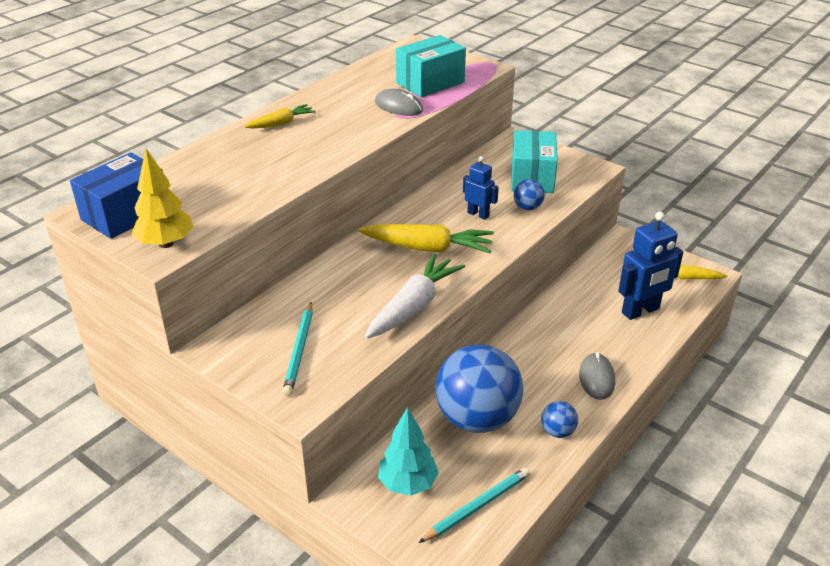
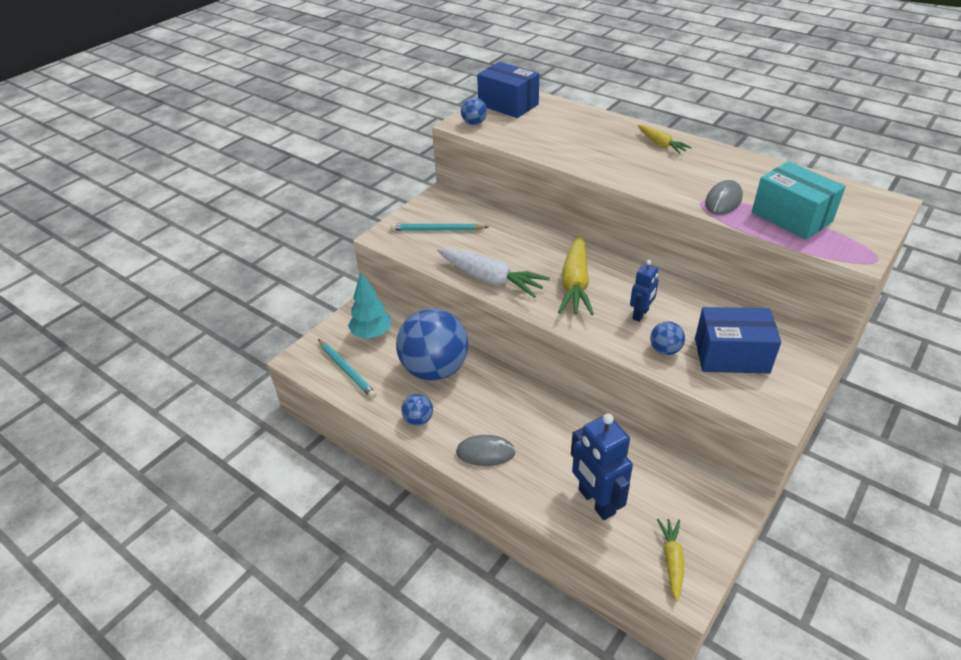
camera: 90 degrees right, 5 degrees up
(166, 243) = (474, 123): yellow tree -> blue ball
(532, 177) = (731, 355): turquoise box -> blue box

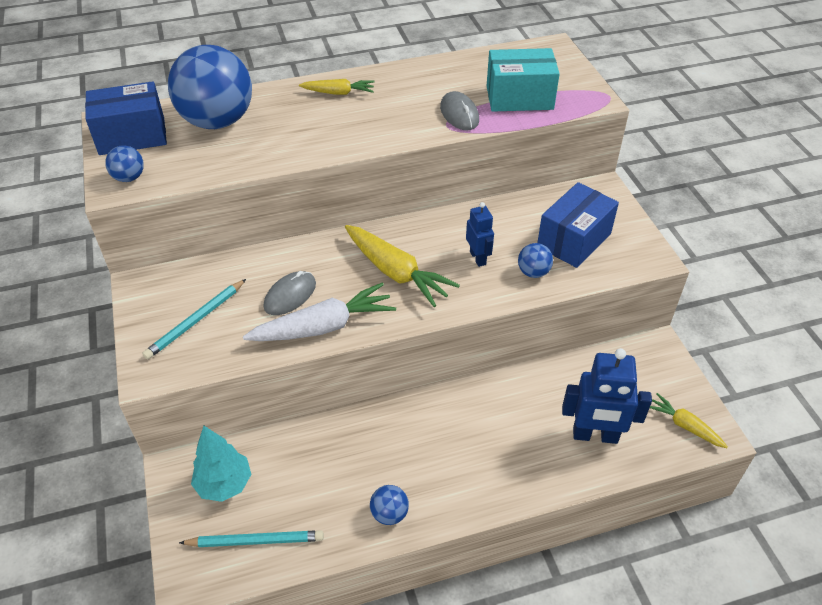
camera: 55 degrees left, 5 degrees up
(435, 369) = (335, 458): blue ball -> blue ball (217, 121)
(485, 452) = (478, 482): grey mouse -> grey mouse (290, 295)

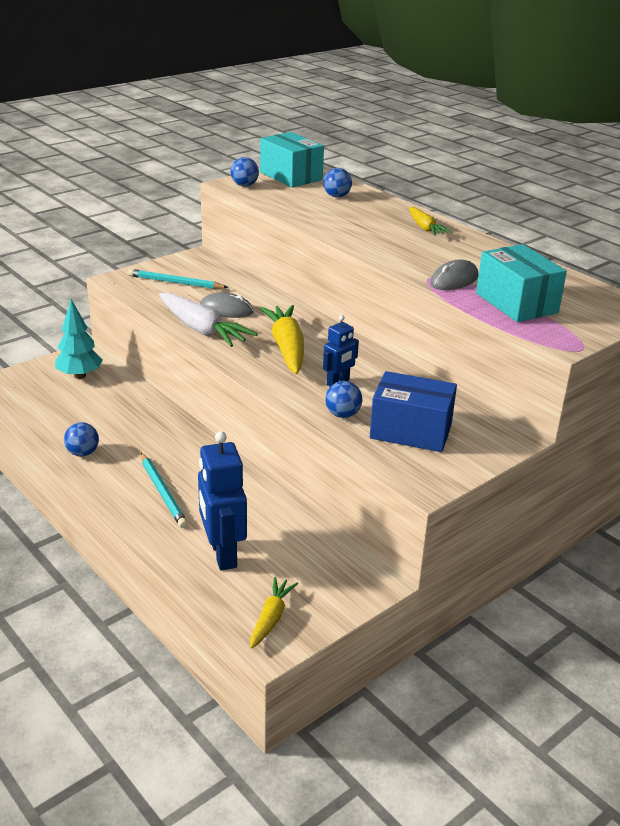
camera: 65 degrees right, 15 degrees down
(132, 136) = (291, 176): blue box -> turquoise box
(217, 121) = (336, 196): blue ball -> blue ball, size x0.42
(255, 541) = (36, 400): turquoise pencil -> turquoise pencil (162, 492)
(396, 273) = (287, 347): yellow carrot -> yellow carrot turned 150 degrees clockwise

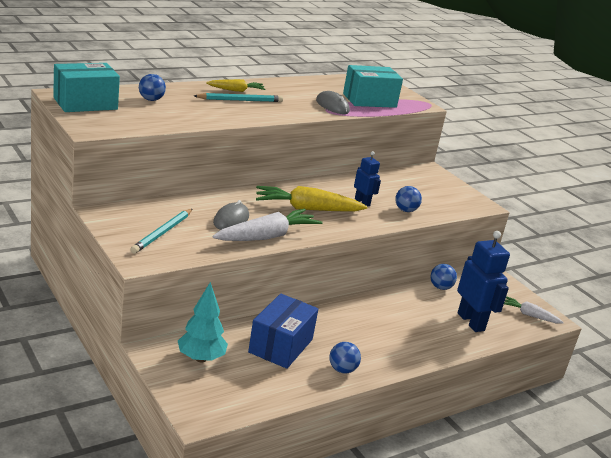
camera: 85 degrees left, 5 degrees down
(162, 492) = (400, 336): turquoise pencil -> turquoise pencil (240, 100)
(222, 554) = (471, 322): blue robot -> blue robot turned 105 degrees counterclockwise
(244, 185) = (99, 125): blue ball -> blue ball (440, 287)
(271, 618) = (528, 315): yellow carrot -> white carrot
(411, 431) = (425, 194): blue box -> blue box (280, 346)

